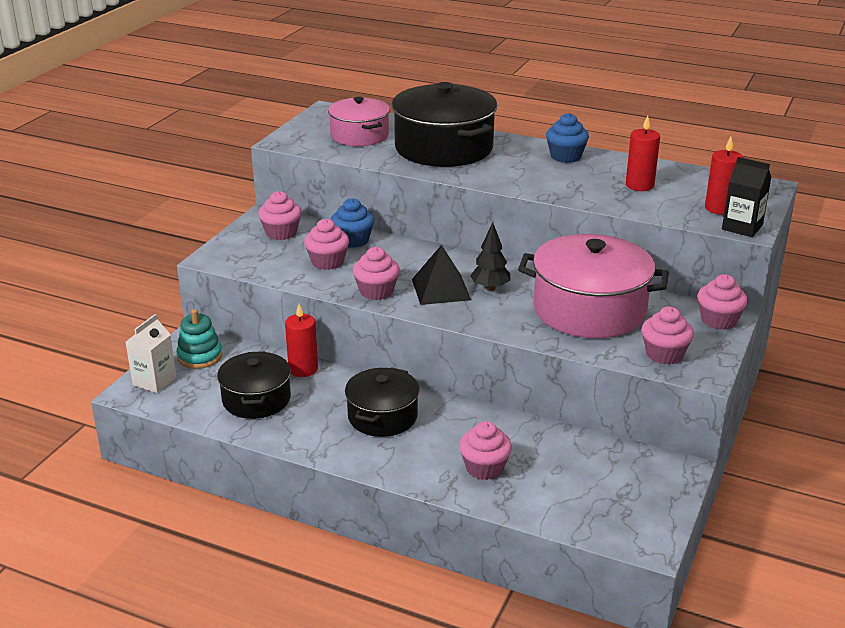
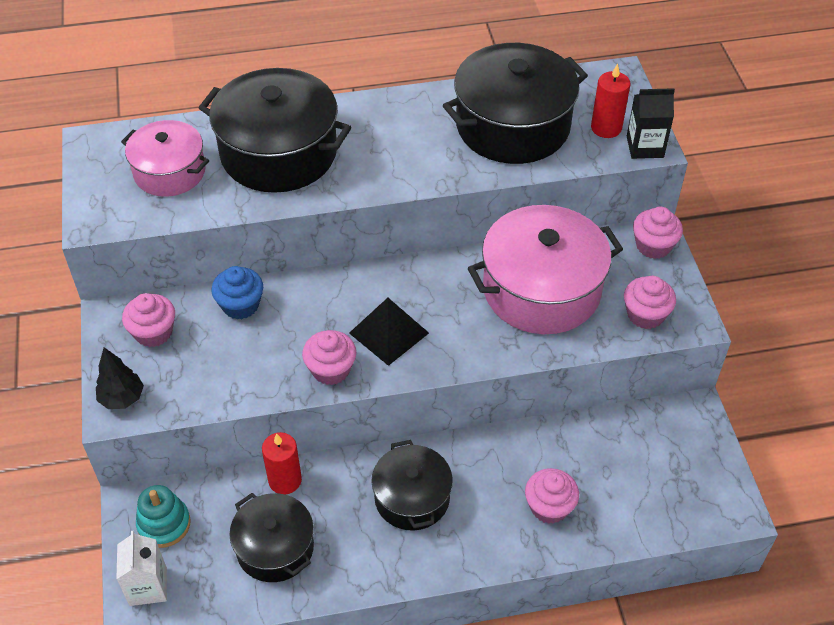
camera: 35 degrees left, 20 degrees up
(327, 262) = (243, 352): pink cupcake -> none
(490, 288) = (432, 306): black tree -> black tree (122, 398)
(565, 156) = (409, 111): blue cupcake -> none
(639, 185) = (512, 126): red candle -> black pot

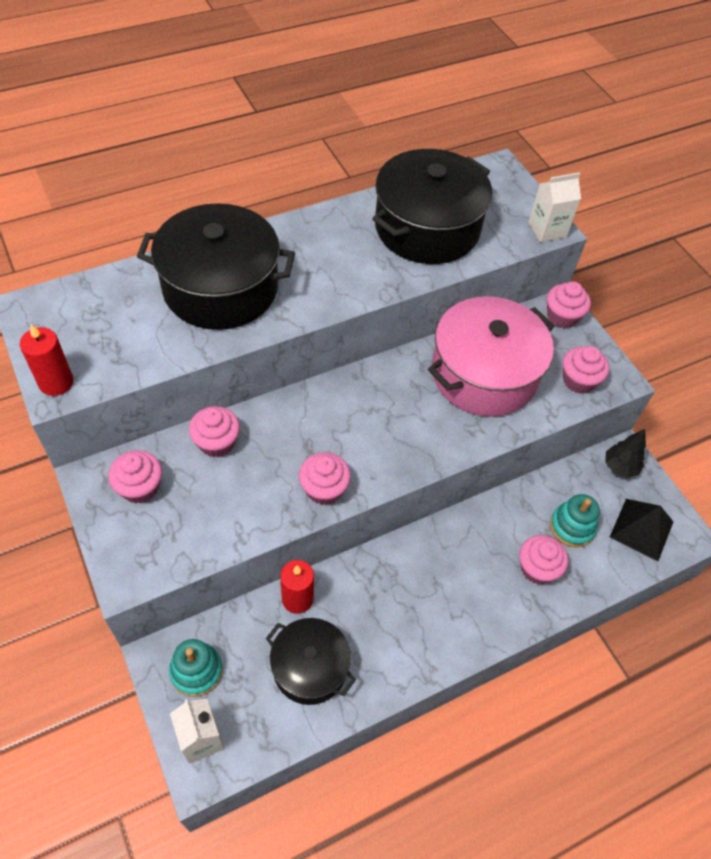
camera: 20 degrees left, 5 degrees up
(122, 398) = (130, 562): black tree -> black tree (620, 467)
(169, 172) = (118, 325): pink pot -> none
(240, 305) = (216, 442): blue cupcake -> pink cupcake
(388, 333) = (364, 442): black pyramid -> black pyramid (641, 529)
(412, 498) = (417, 588): black pot -> none
(604, 474) = (572, 527): none -> turquoise stacking toy
(606, 128) = (508, 217): red candle -> red candle (56, 382)
(645, 147) = (547, 230): black carton -> white carton

